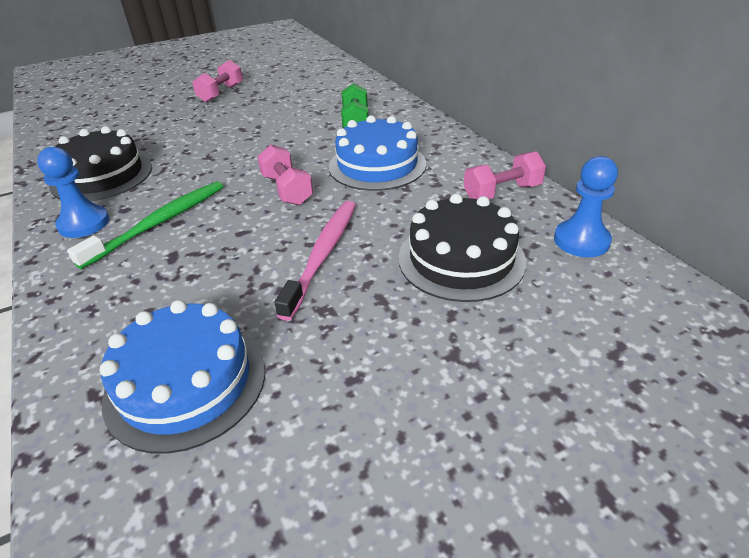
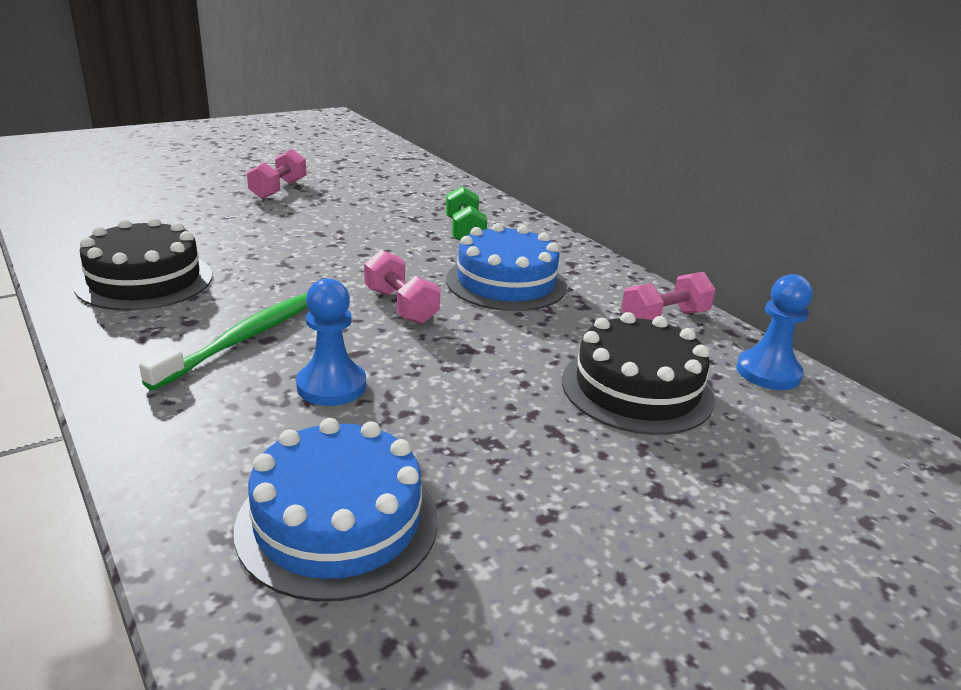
camera: 10 degrees left, 10 degrees down
(84, 223) = (138, 336): blue pawn -> blue pawn (331, 386)
(323, 254) = (468, 380): pink toothbrush -> none

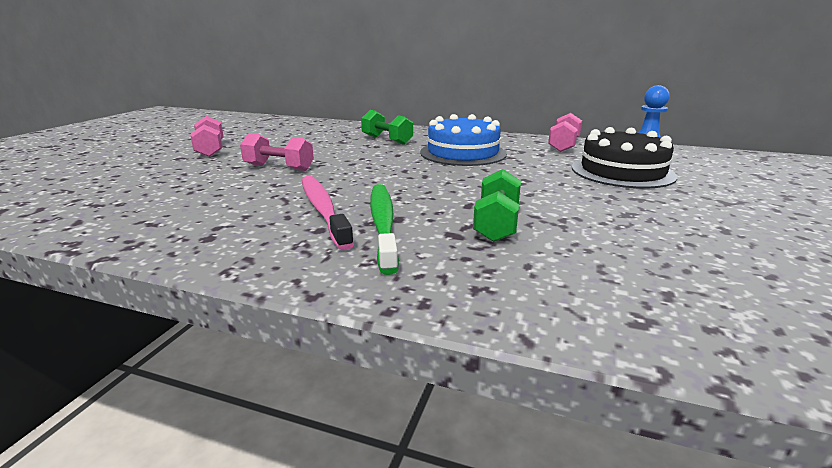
camera: 35 degrees left, 5 degrees down
(145, 280) = (221, 221): black cake -> none
(231, 301) = (323, 210): none -> pink toothbrush
(331, 386) = (496, 224): blue pawn -> green dumbbell
(338, 522) = (669, 280): blue cake -> none
(401, 306) = (436, 178): pink dumbbell -> pink dumbbell (279, 168)

